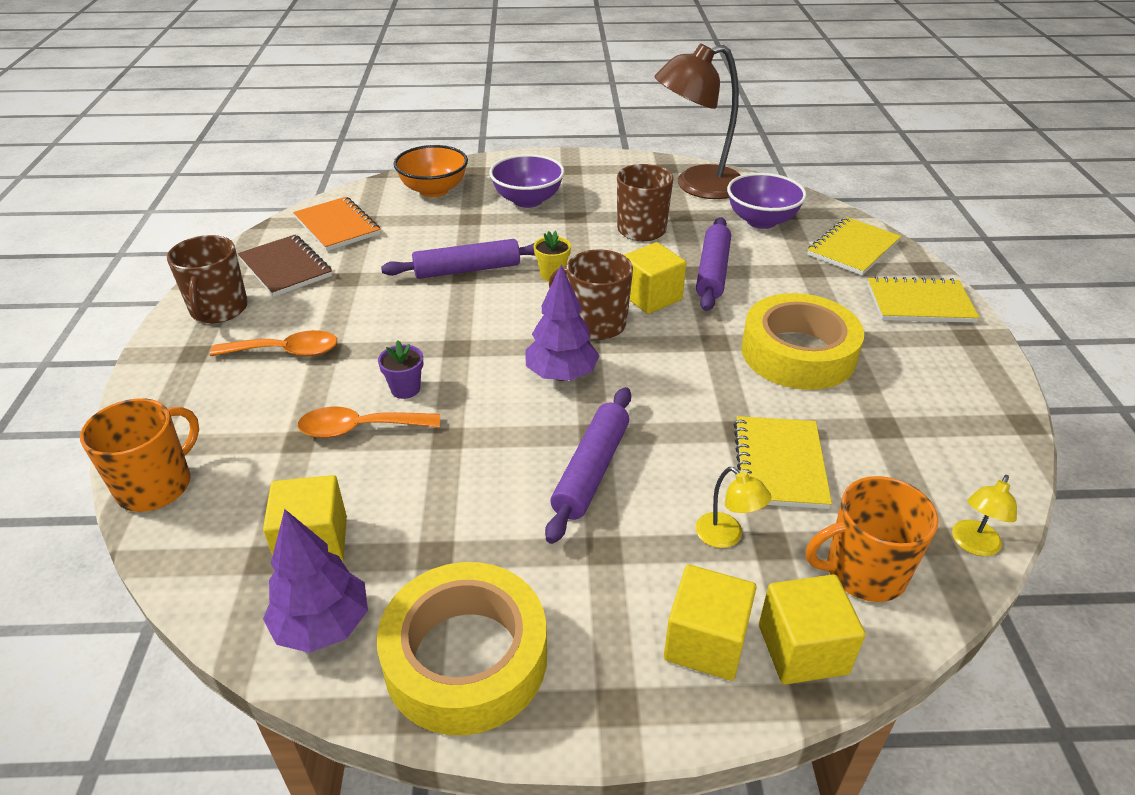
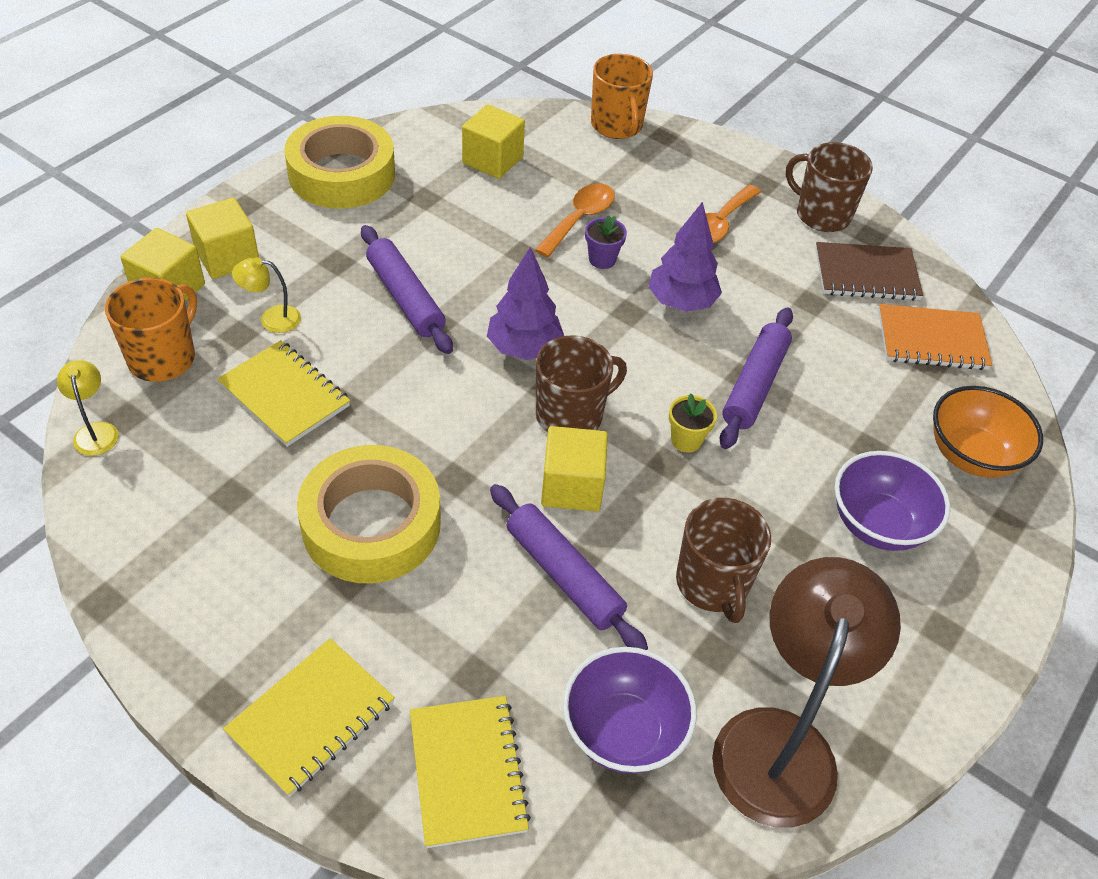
camera: 125 degrees right, 10 degrees up
(322, 626) = (427, 140): purple tree -> purple tree (681, 302)

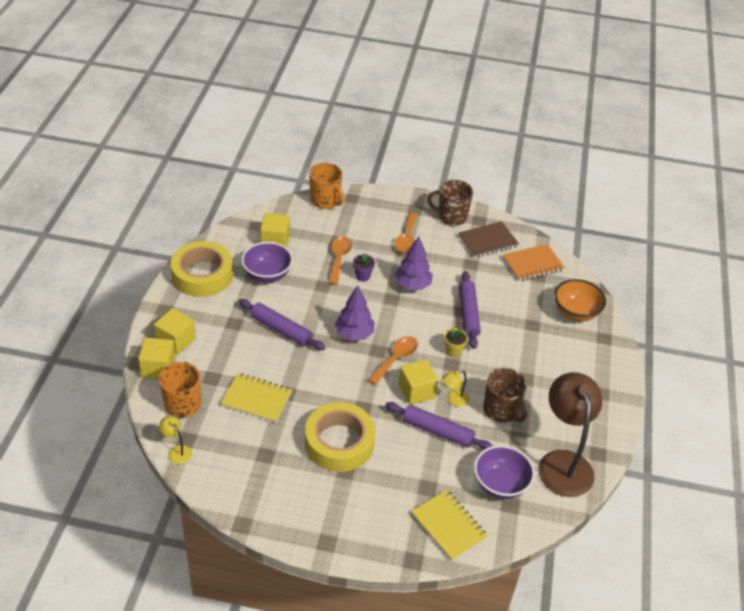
camera: 25 degrees left, 5 degrees down
(272, 319) = (222, 364): yellow lamp -> yellow lamp (453, 399)
(311, 718) = (370, 533): yellow notebook -> none
(571, 415) = (396, 359): brown mug -> orange spoon
(878, 524) = (553, 358): purple bowl -> purple bowl (267, 274)

